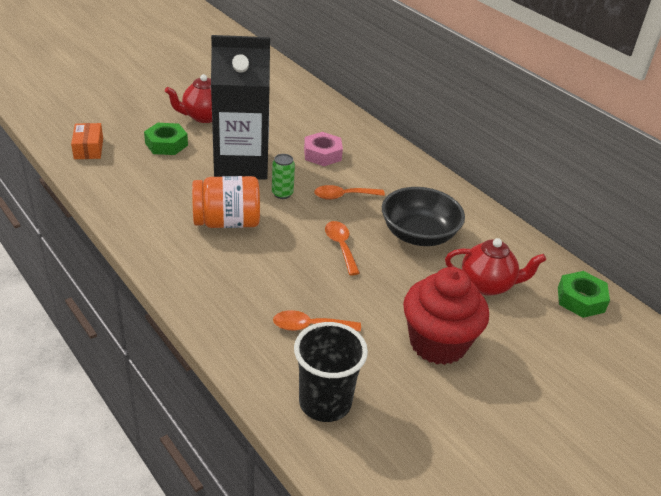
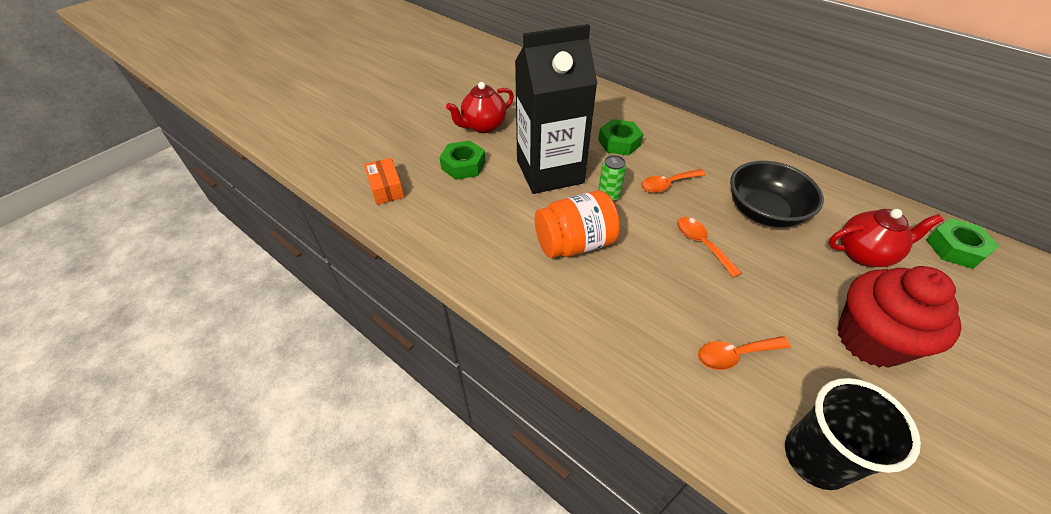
camera: 10 degrees left, 10 degrees up
(322, 154) = (619, 142): pink nut -> green nut

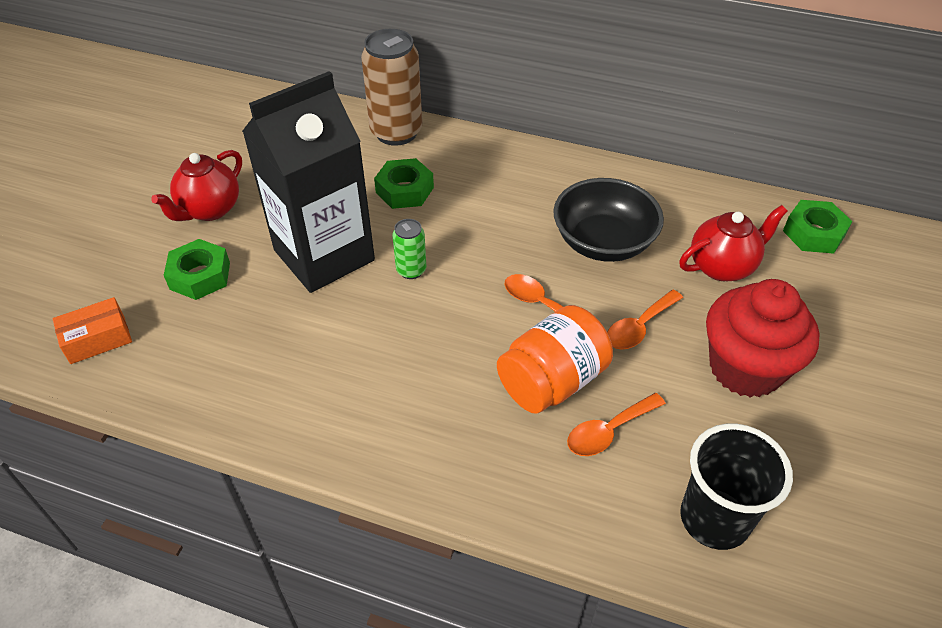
camera: 20 degrees left, 0 degrees up
(386, 188) = (97, 339): orange box -> orange box turned 75 degrees counterclockwise
(574, 244) = (386, 347): orange jar -> orange jar (552, 381)
(624, 105) = (396, 132): none -> brown can
(667, 185) = (480, 235): orange spoon -> orange spoon (639, 327)

